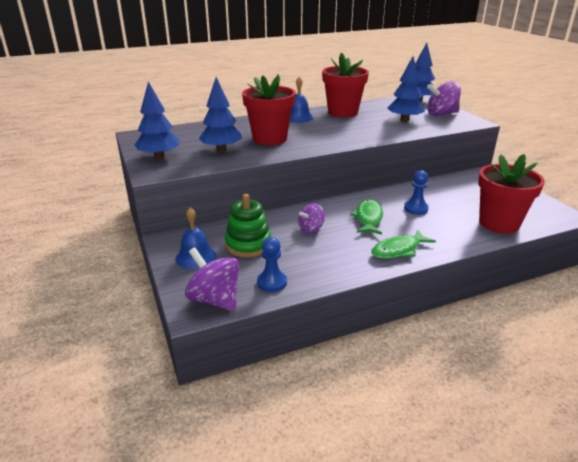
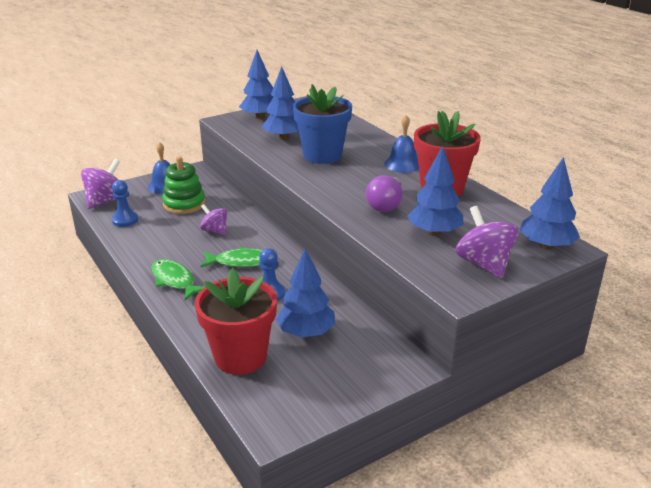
camera: 80 degrees right, 0 degrees up
(270, 138) = (322, 155): red flower pot -> blue flower pot
(364, 127) = (385, 205): none -> purple light bulb
(463, 199) = (306, 333): none -> blue tree

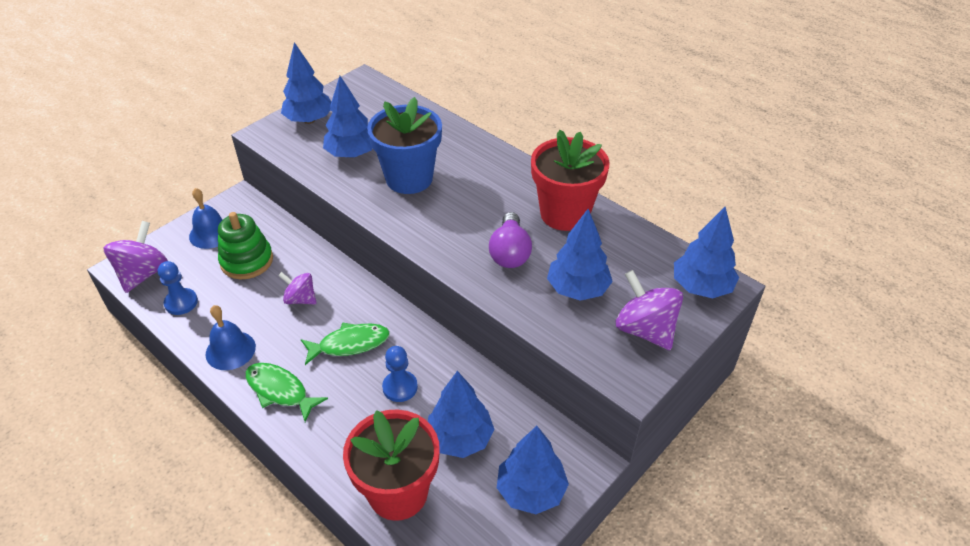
camera: 15 degrees left, 15 degrees up
(353, 376) = (531, 491): none -> blue tree
(402, 164) = (508, 178): blue bell -> blue bell (230, 350)

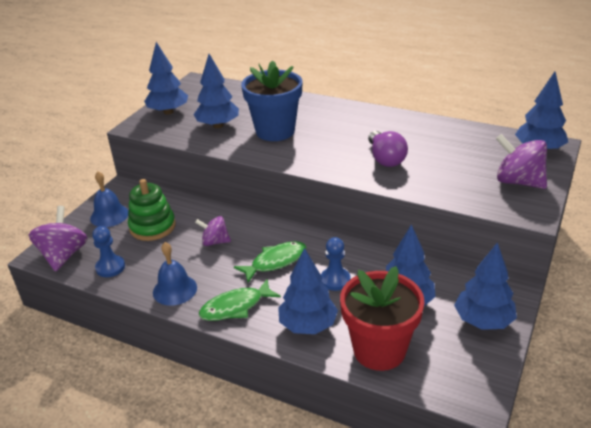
camera: 15 degrees left, 10 degrees down
(280, 391) = (235, 307): green fish -> green fish turned 45 degrees counterclockwise
(564, 214) = (409, 128): red flower pot -> none
(577, 289) = (452, 169): blue tree -> blue tree (308, 325)

